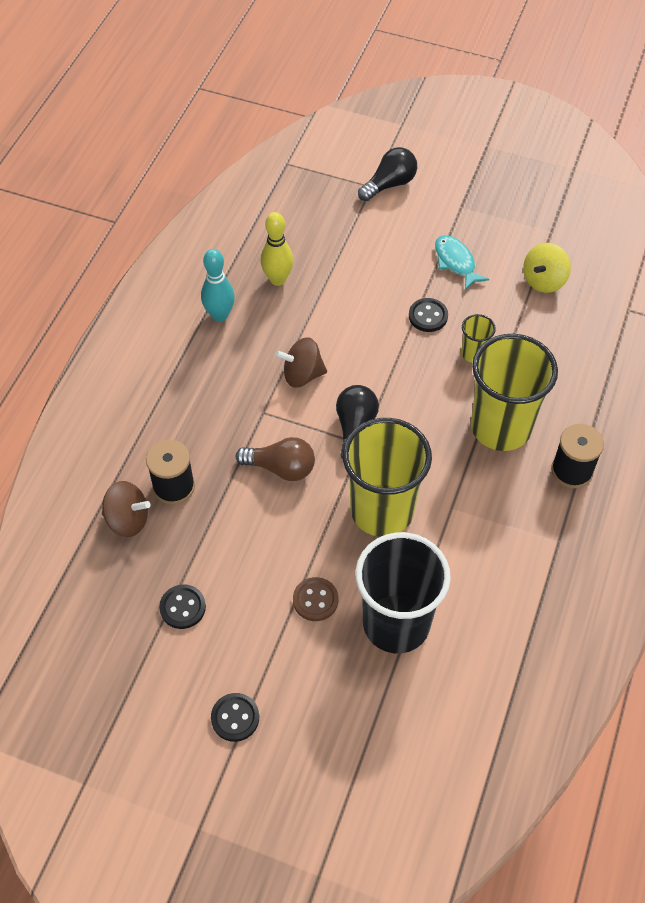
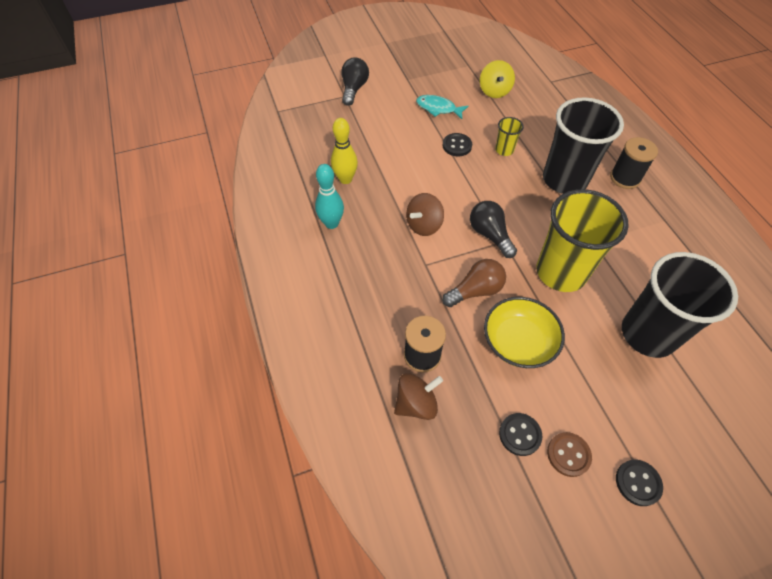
camera: 40 degrees left, 0 degrees up
(268, 538) = (518, 342): none -> yellow bowl
(315, 600) = (590, 358): brown button -> brown button (568, 455)
(501, 427) = (564, 180): yellow cup -> black cup

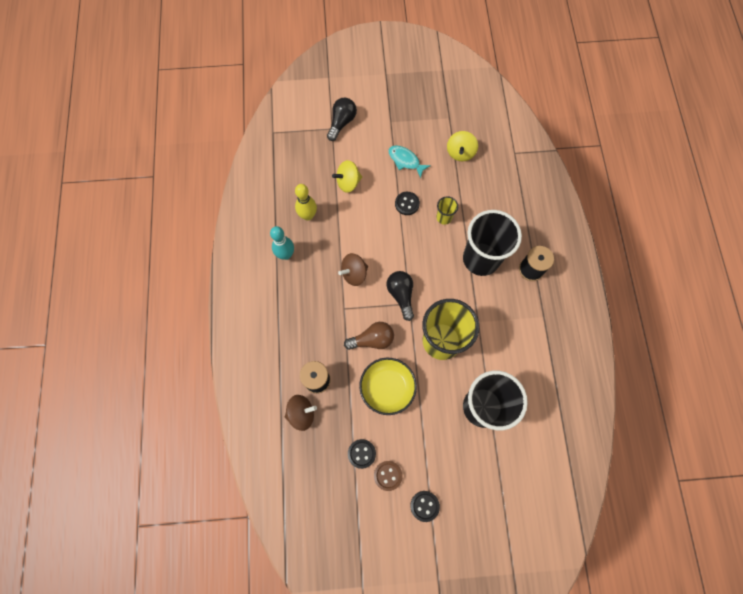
camera: 15 degrees right, 15 degrees up
(381, 139) = (348, 182): none -> yellow spinning top

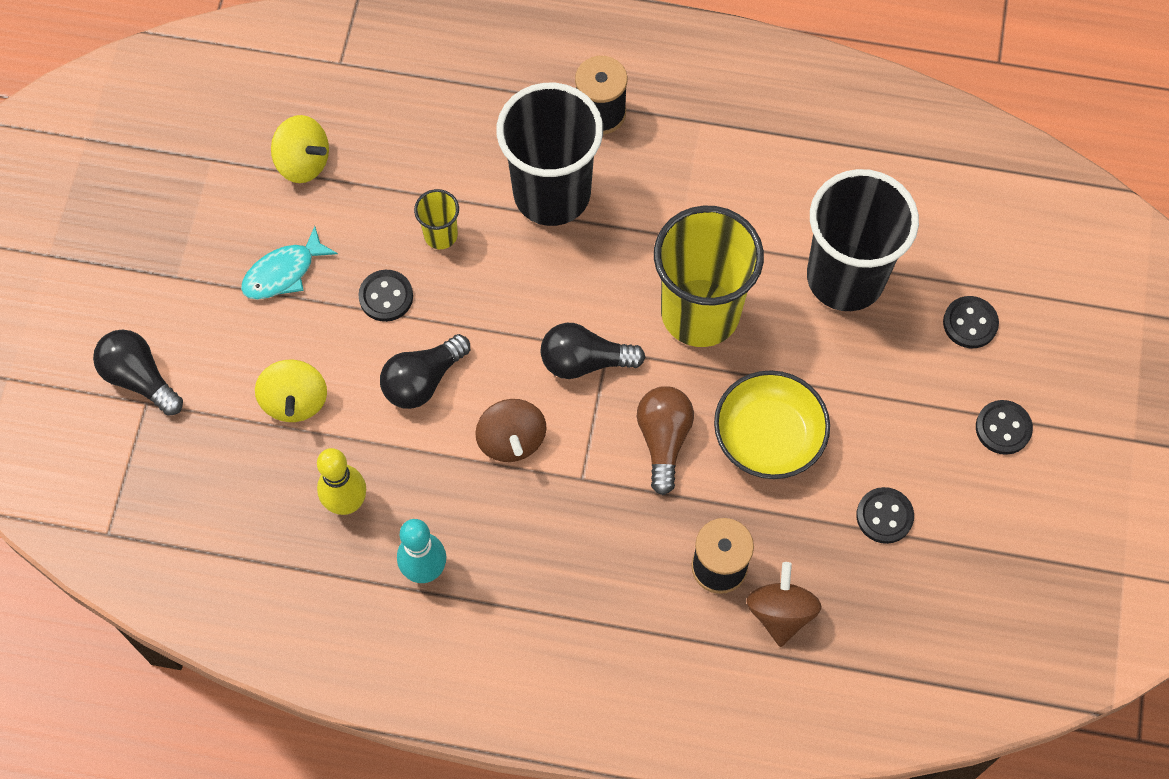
camera: 75 degrees left, 5 degrees down
(372, 230) = (422, 381): none -> black light bulb
(388, 475) = (935, 478): brown button -> none
(477, 477) = (970, 323): none -> black button

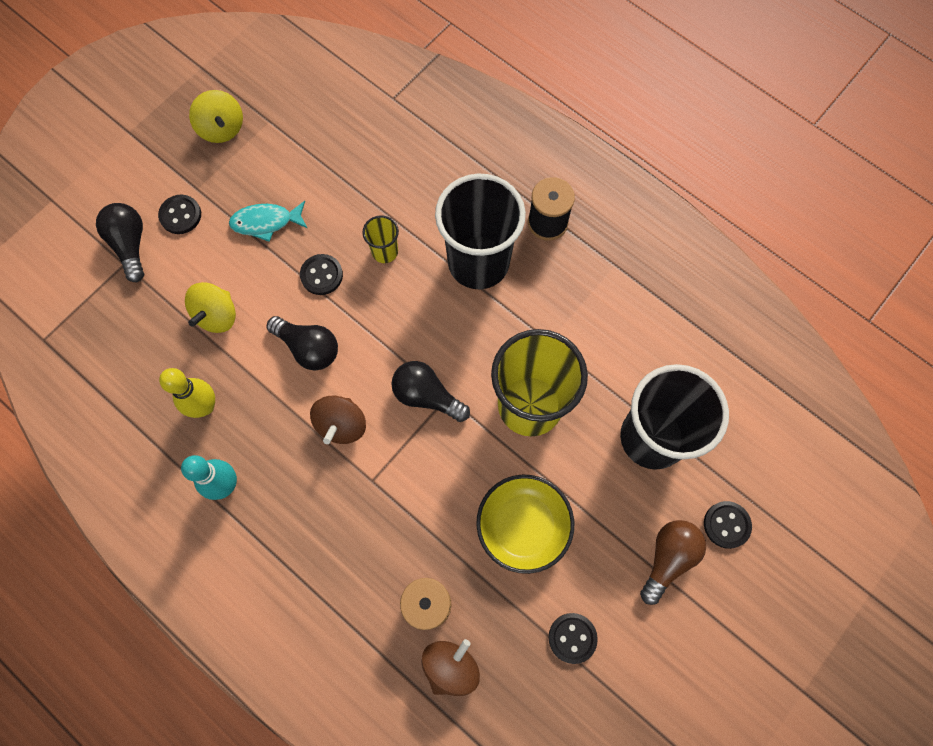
camera: 30 degrees right, 5 degrees up
(303, 162) = (326, 153): yellow spinning top -> yellow spinning top (222, 128)
(422, 381) = (308, 348): black light bulb -> black light bulb turned 135 degrees counterclockwise
(663, 439) = (446, 485): brown light bulb -> brown light bulb (668, 558)
(1003, 428) = (704, 622): black button -> black button (180, 215)

